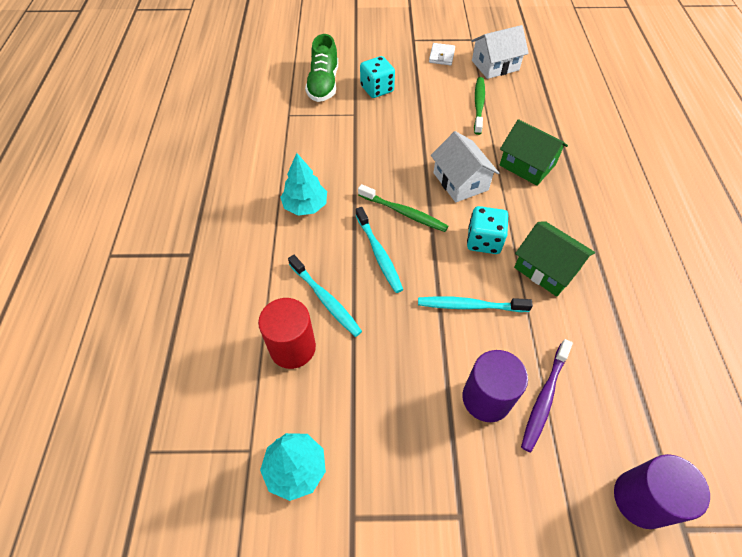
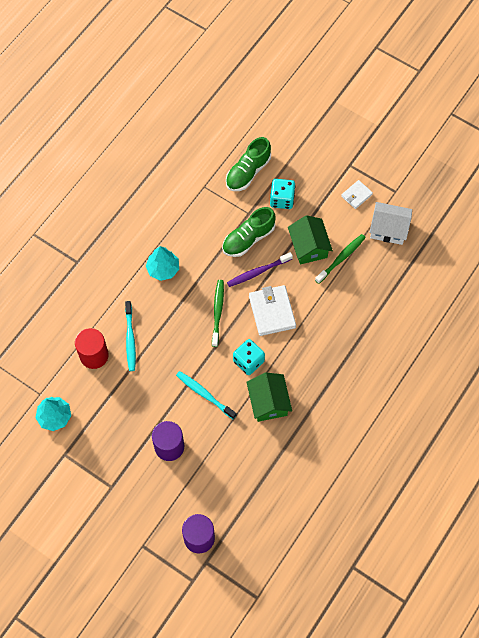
camera: 35 degrees right, 10 degrees up
(374, 134) = (248, 239): none -> green shoe
(379, 254) = (181, 330): turquoise toothbrush -> none
(404, 213) = (218, 312): green toothbrush -> green toothbrush turned 150 degrees counterclockwise
(460, 181) = (272, 311): white house -> white wallet
(527, 165) = (327, 327): green house -> green house (309, 246)
(544, 398) = (198, 466): purple toothbrush -> purple toothbrush (258, 272)

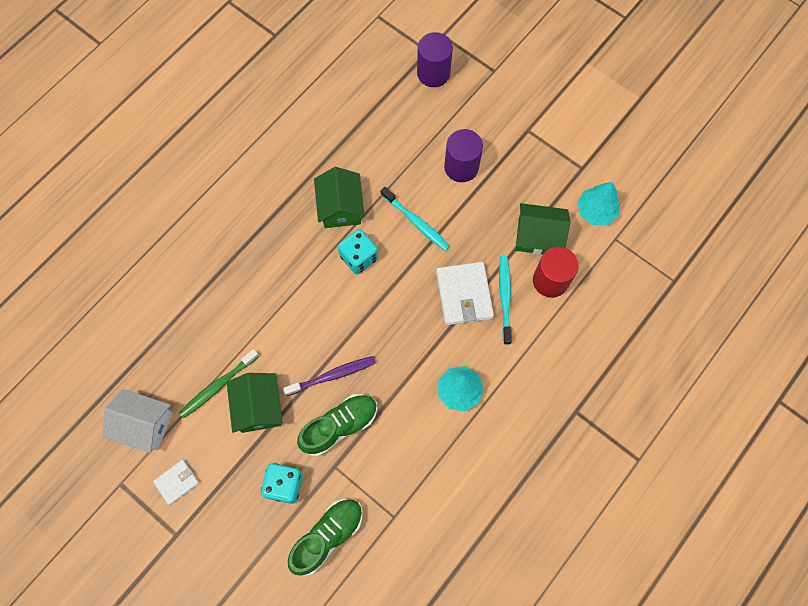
camera: 175 degrees left, 5 degrees up
(103, 390) = (538, 236): none -> green house
(218, 312) = (391, 324): green toothbrush -> none
(272, 311) = (321, 319): white wallet -> white wallet (464, 295)

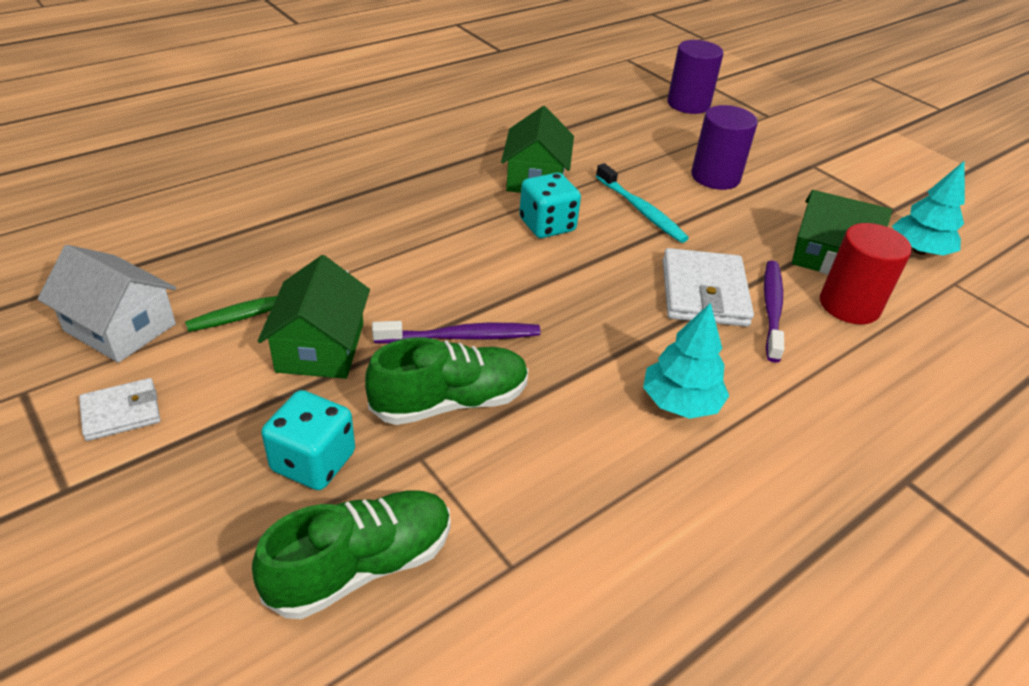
camera: 10 degrees right, 30 degrees down
(505, 298) = (772, 309): turquoise toothbrush -> purple toothbrush

